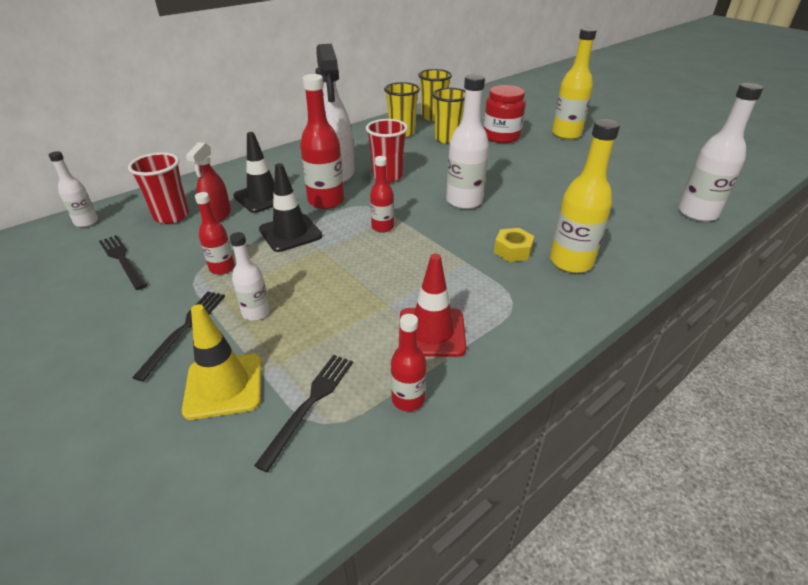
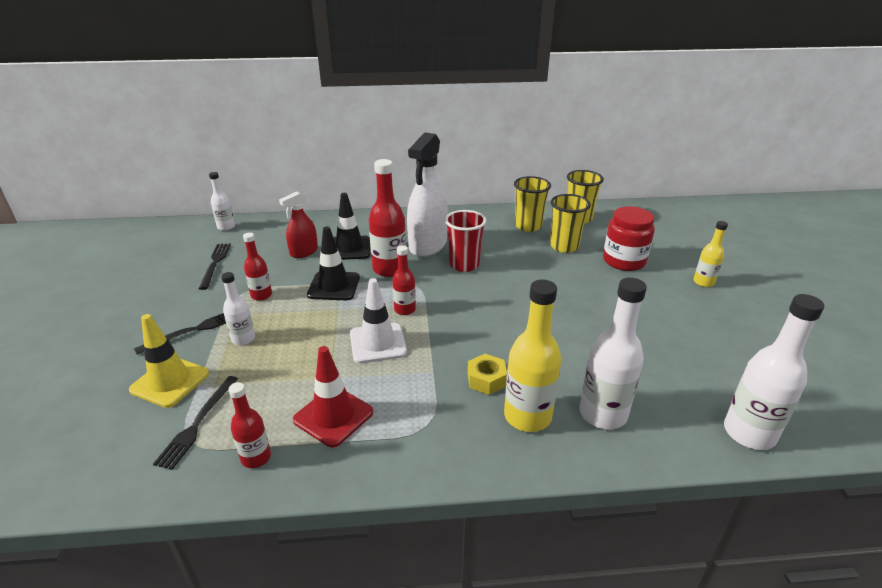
camera: 35 degrees right, 5 degrees down
(171, 216) = (276, 241): red cup -> none
(310, 404) = (198, 423): black fork -> black fork turned 135 degrees clockwise
(394, 261) = (378, 343): none -> white traffic cone
(464, 201) = (502, 314): white bottle -> white bottle (602, 414)
(566, 134) = (703, 282): yellow bottle -> yellow bottle, size x0.57

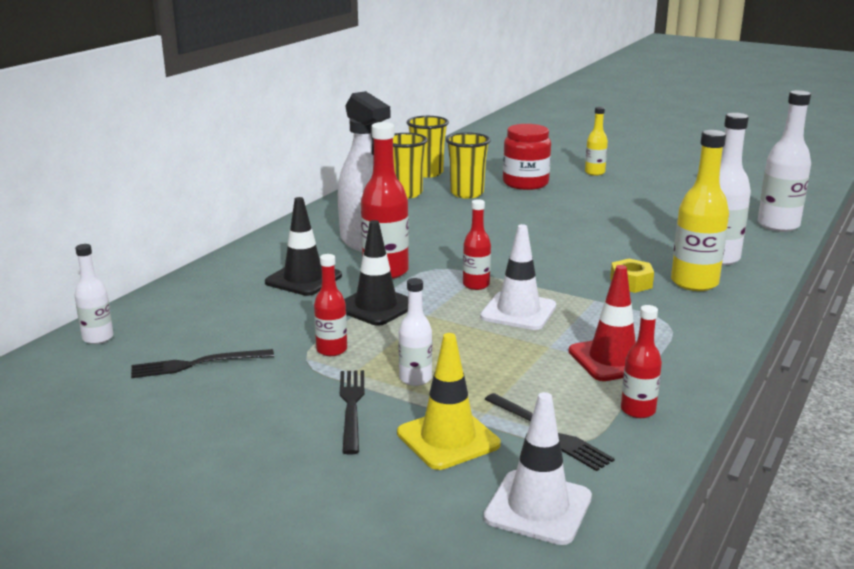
camera: 55 degrees left, 10 degrees down
(95, 453) = (538, 507): none -> white traffic cone
(215, 264) = (197, 364): black fork -> black fork turned 45 degrees counterclockwise
(304, 252) = (267, 305): red spray bottle -> none
(464, 265) = (433, 238): red cup -> none

